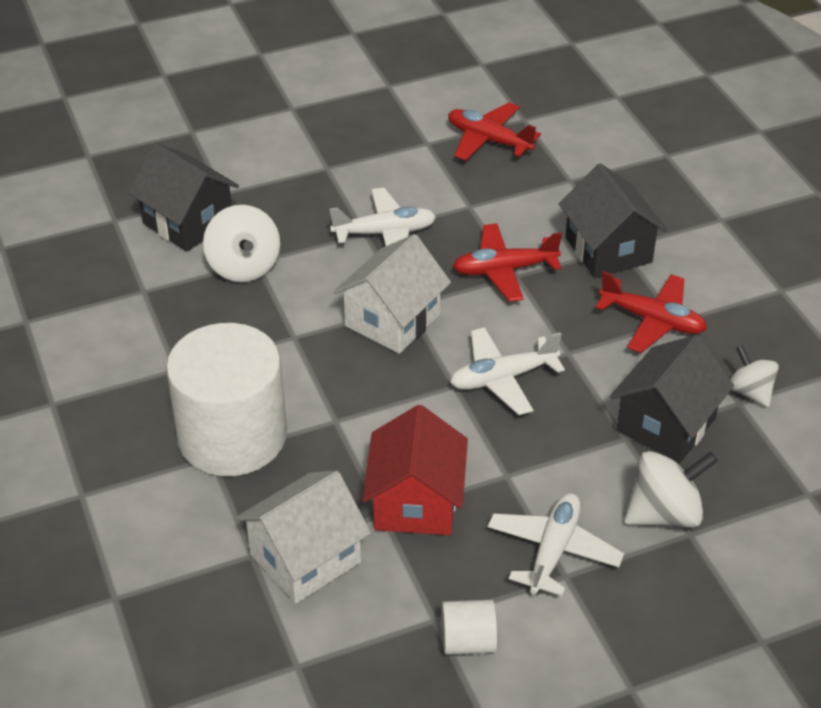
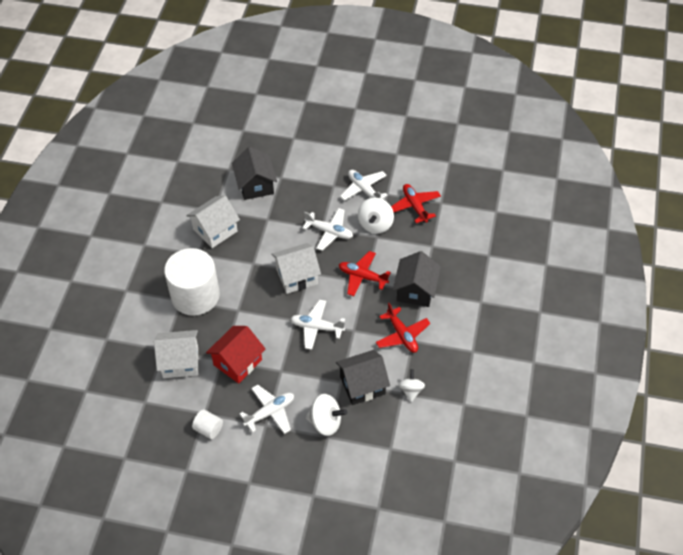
camera: 35 degrees right, 10 degrees up
(175, 319) = (215, 230): none -> white house
(244, 267) = (260, 219): white spinning top -> white spinning top (375, 224)
(384, 152) = (364, 190): none -> white plane

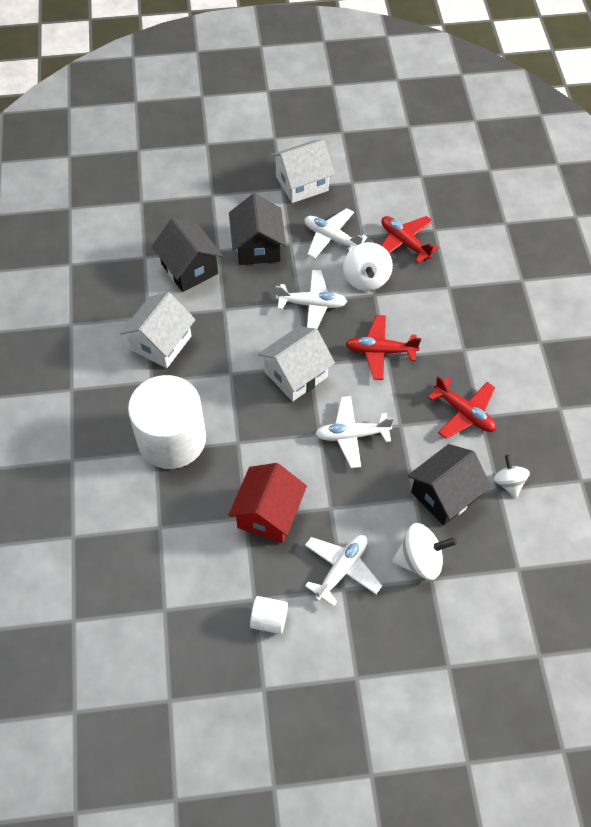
camera: 20 degrees left, 5 degrees up
(180, 362) = (190, 537): white house -> white house (302, 183)
(415, 290) = (454, 350): black house -> black house (258, 247)

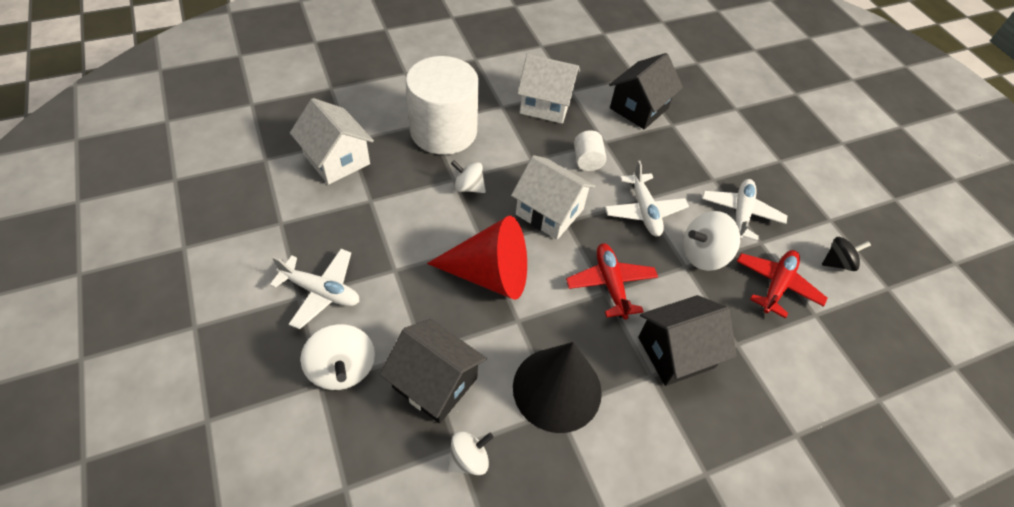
camera: 70 degrees right, 5 degrees down
(251, 432) = (468, 187): none -> white spinning top
(258, 247) = (693, 153): black house -> black house (676, 352)
(268, 514) = (377, 217): red house -> none
(269, 620) = (258, 239): white cylinder -> white cylinder (587, 160)
(302, 183) = (798, 175): white house -> white house (337, 160)
(352, 435) = (490, 274): white plane -> red cone
(393, 196) = (837, 262): none -> black spinning top
(464, 413) = (557, 389): red plane -> black cone

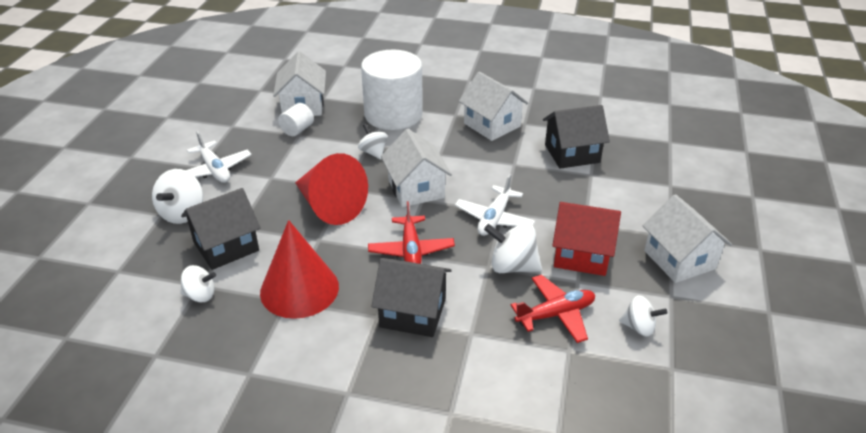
camera: 40 degrees right, 15 degrees down
(434, 383) = (226, 246): black house -> black house turned 75 degrees clockwise
(557, 389) = (299, 289): black cone -> red cone
(587, 160) = (484, 170): white cylinder -> white cylinder (297, 130)
(610, 284) = (411, 250): red plane -> red plane turned 150 degrees clockwise
(740, 214) = (582, 255): white plane -> red house
(805, 181) = (679, 260): none -> white house
(837, 262) = (639, 327): black spinning top -> white spinning top

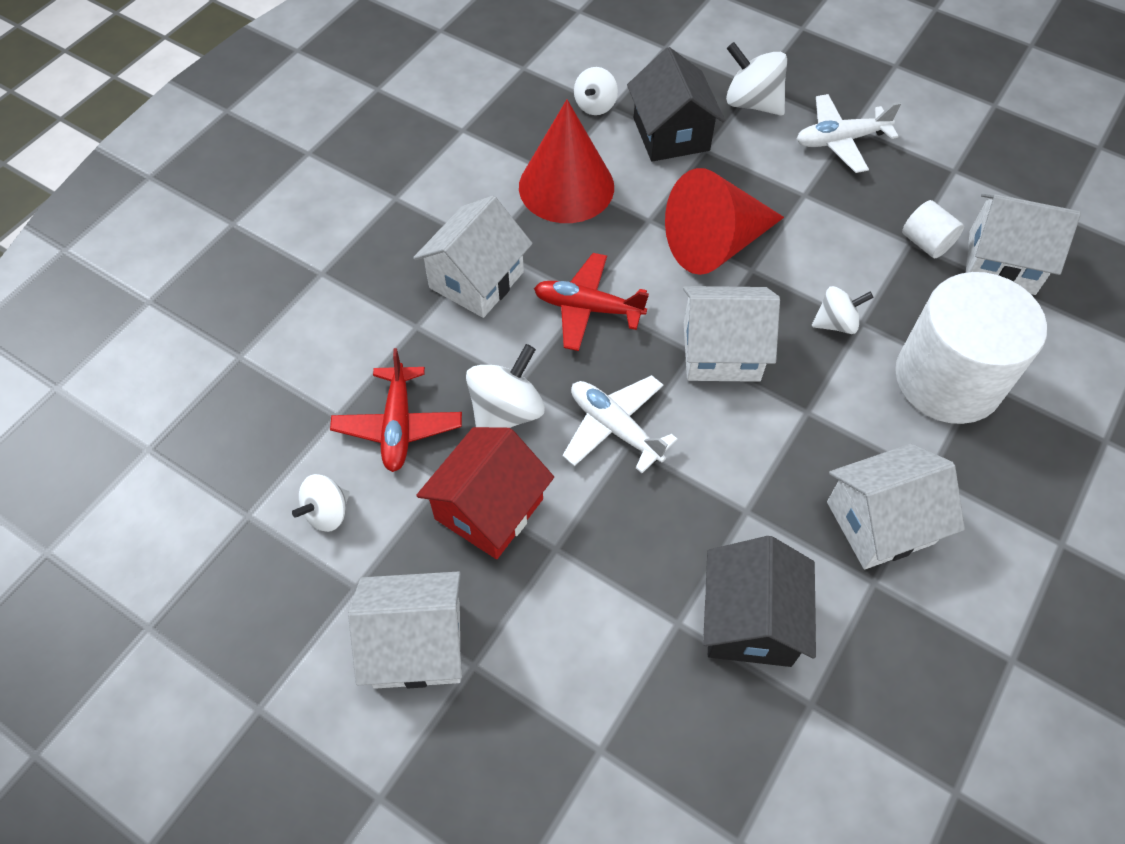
camera: 110 degrees right, 20 degrees up
(413, 313) = (476, 280): black house -> white house

